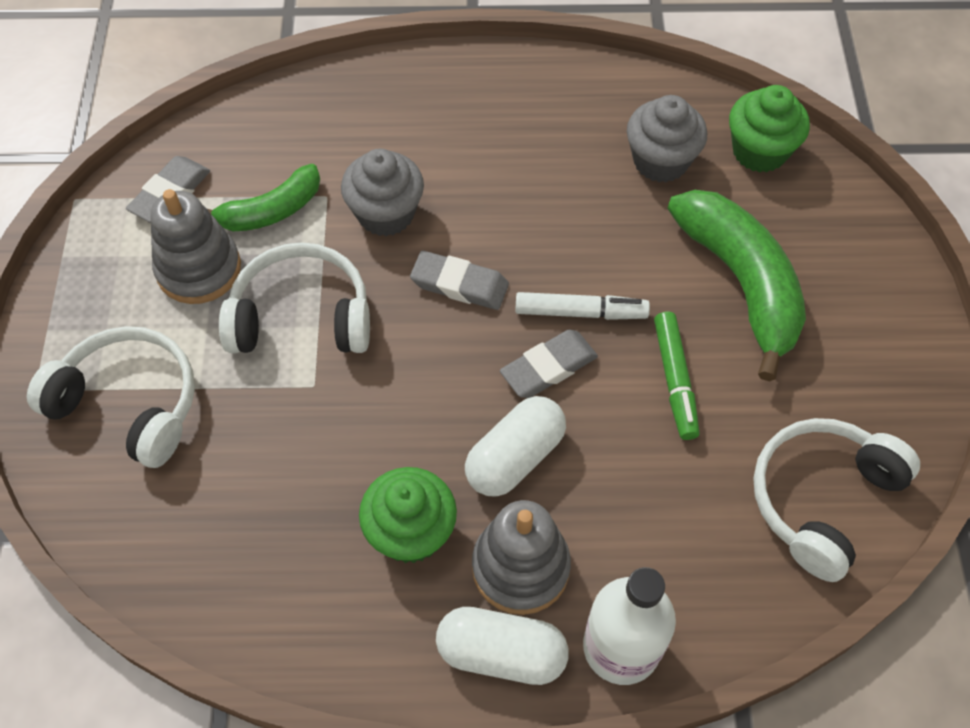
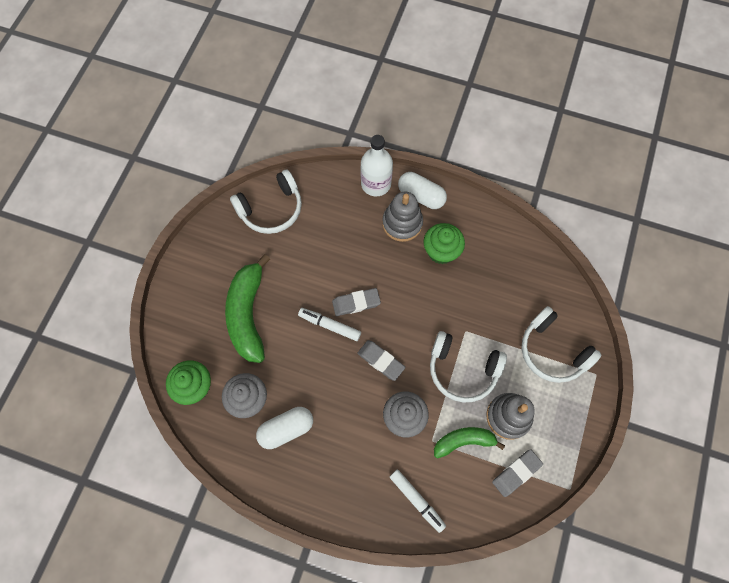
camera: 160 degrees left, 10 degrees up
(327, 115) = (417, 500): none -> white marker
(515, 457) = (387, 267): white capsule -> white capsule (286, 429)
(675, 380) = (303, 278): green marker -> none

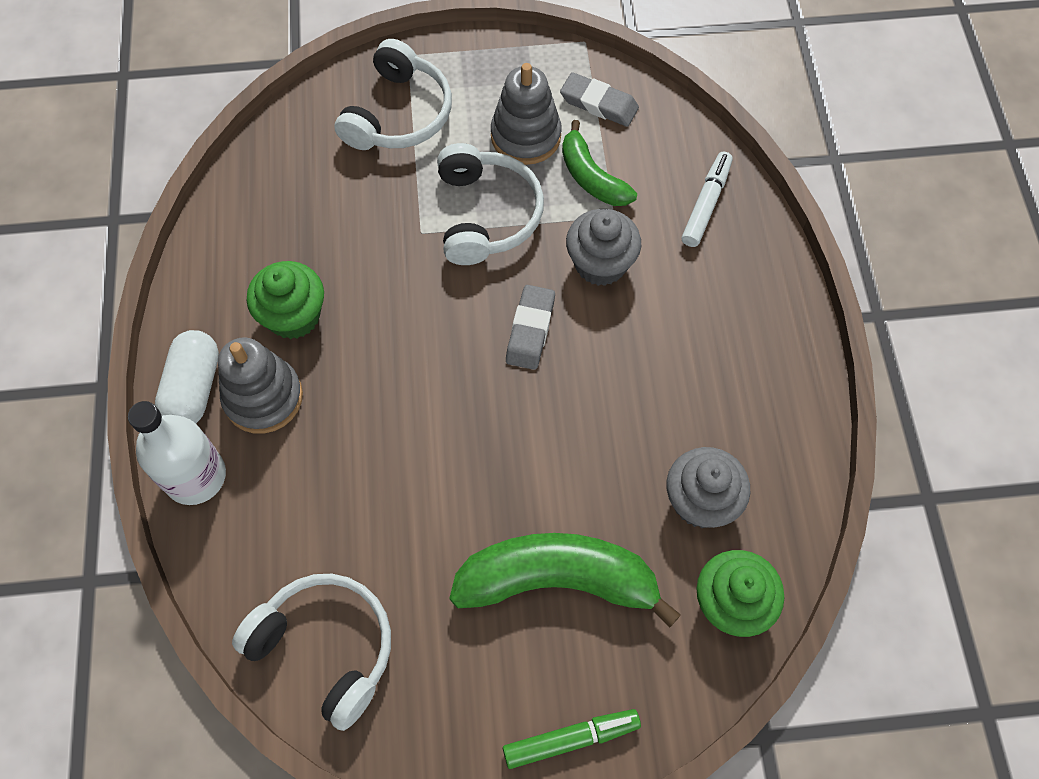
camera: 115 degrees left, 5 degrees down
(180, 288) = (571, 739): none -> green marker
(248, 314) = (558, 580): green banana -> green banana turned 150 degrees counterclockwise
(286, 429) = (712, 419): white capsule -> none
(329, 325) = (510, 432): white marker -> none
(356, 303) = (450, 408): grey eraser -> none

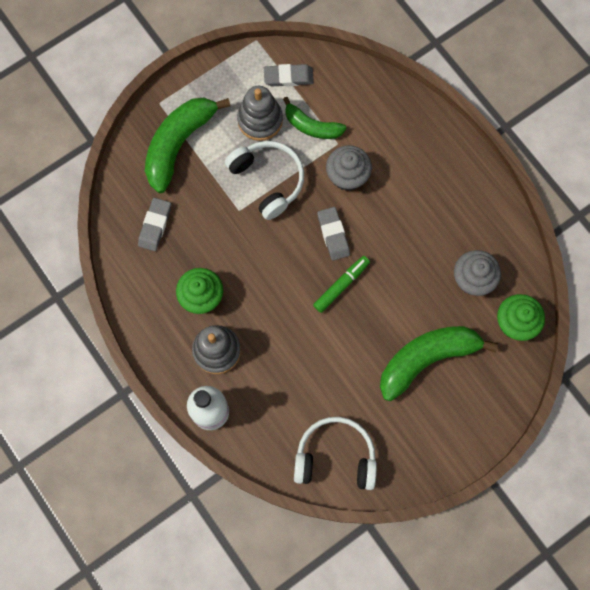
camera: 30 degrees left, 10 degrees up
(194, 388) = (176, 366): white capsule -> none
(297, 195) = (155, 225): none -> grey eraser
(398, 114) = (178, 144): white headphones -> green banana
(571, 739) = (477, 430): green marker -> green marker (341, 285)
(706, 204) = (383, 109): white marker -> none

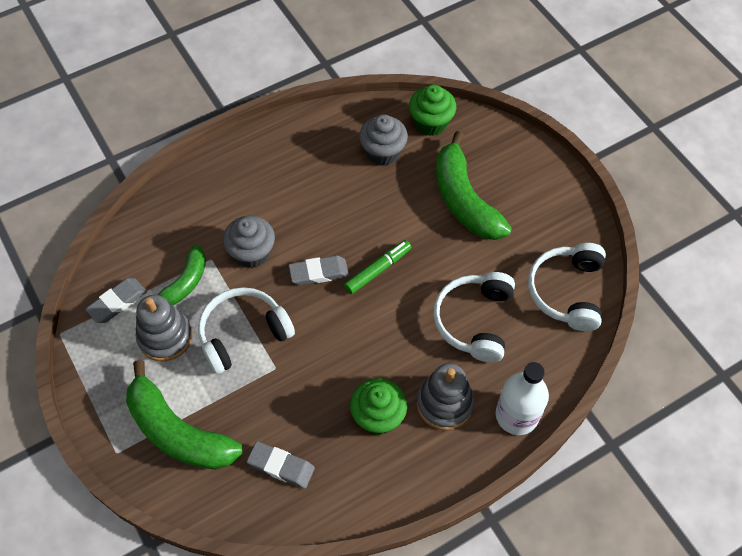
camera: 85 degrees left, 15 degrees down
(288, 77) = (117, 302): grey eraser -> grey eraser turned 45 degrees clockwise
(297, 373) = (474, 321): none -> white headphones
(341, 285) = (378, 270): green marker -> green marker turned 90 degrees clockwise

